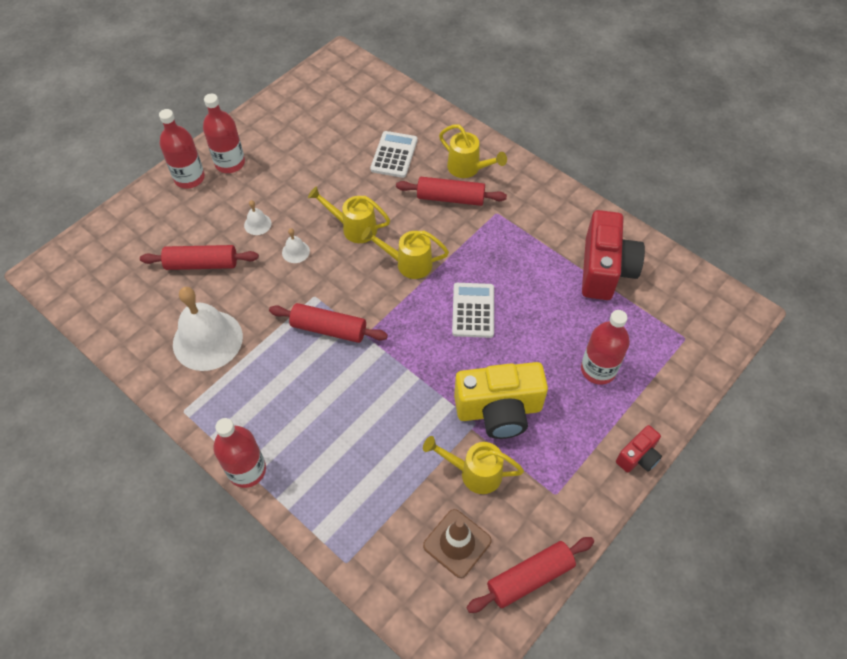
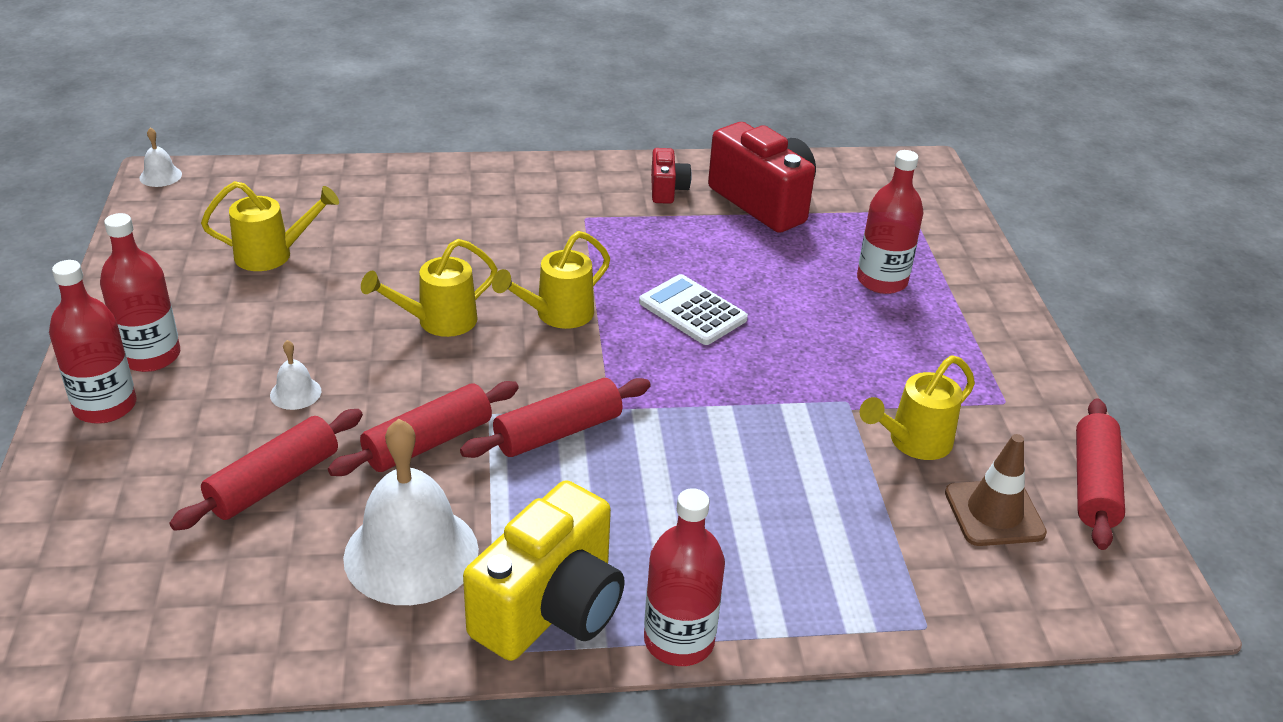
camera: 50 degrees left, 20 degrees down
(295, 251) = (395, 388): white bell -> white bell (160, 176)
(394, 155) = (383, 230): white calculator -> none
(450, 198) = (514, 232): red rolling pin -> red rolling pin (428, 442)
(467, 168) = (493, 197): yellow watering can -> yellow watering can (272, 255)
(499, 410) = (851, 375): yellow camera -> yellow camera (551, 608)
(638, 457) = (1018, 322): red camera -> red camera (667, 190)

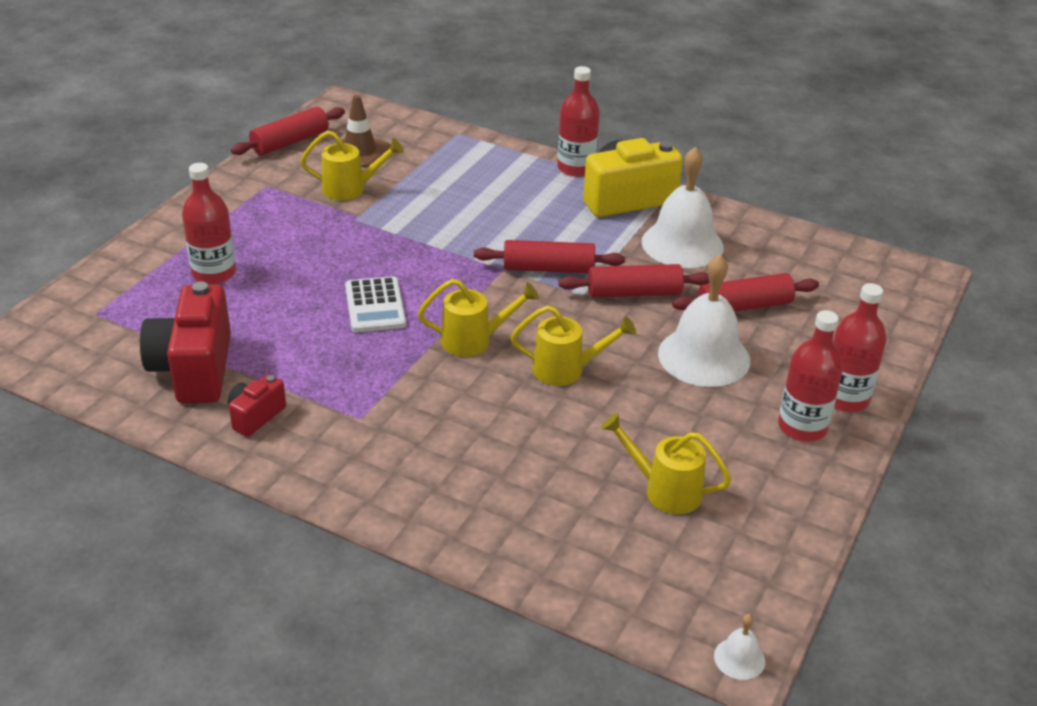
camera: 145 degrees left, 0 degrees up
(295, 393) = (704, 356): white bell -> white bell, size x2.33

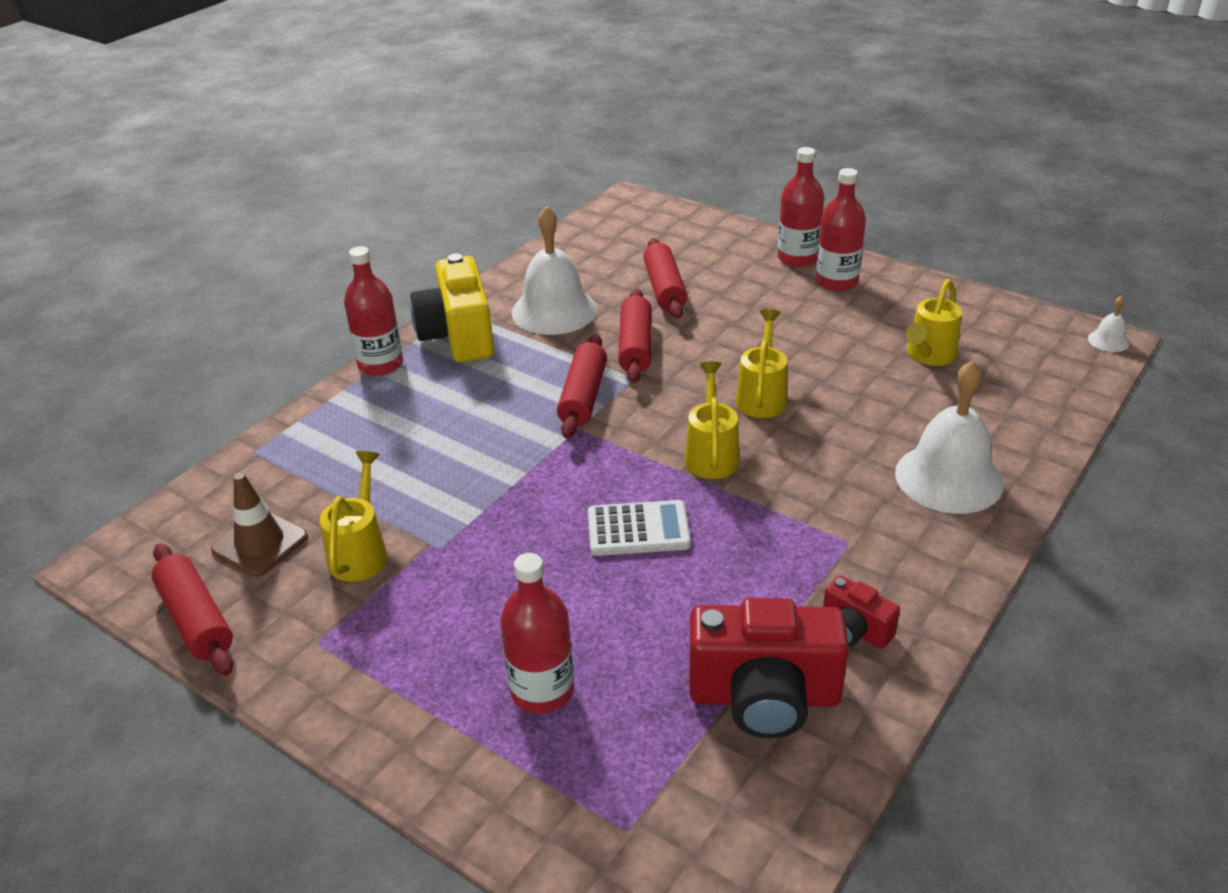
camera: 80 degrees left, 0 degrees up
(704, 356) = (741, 318): white bell -> white bell (949, 478)

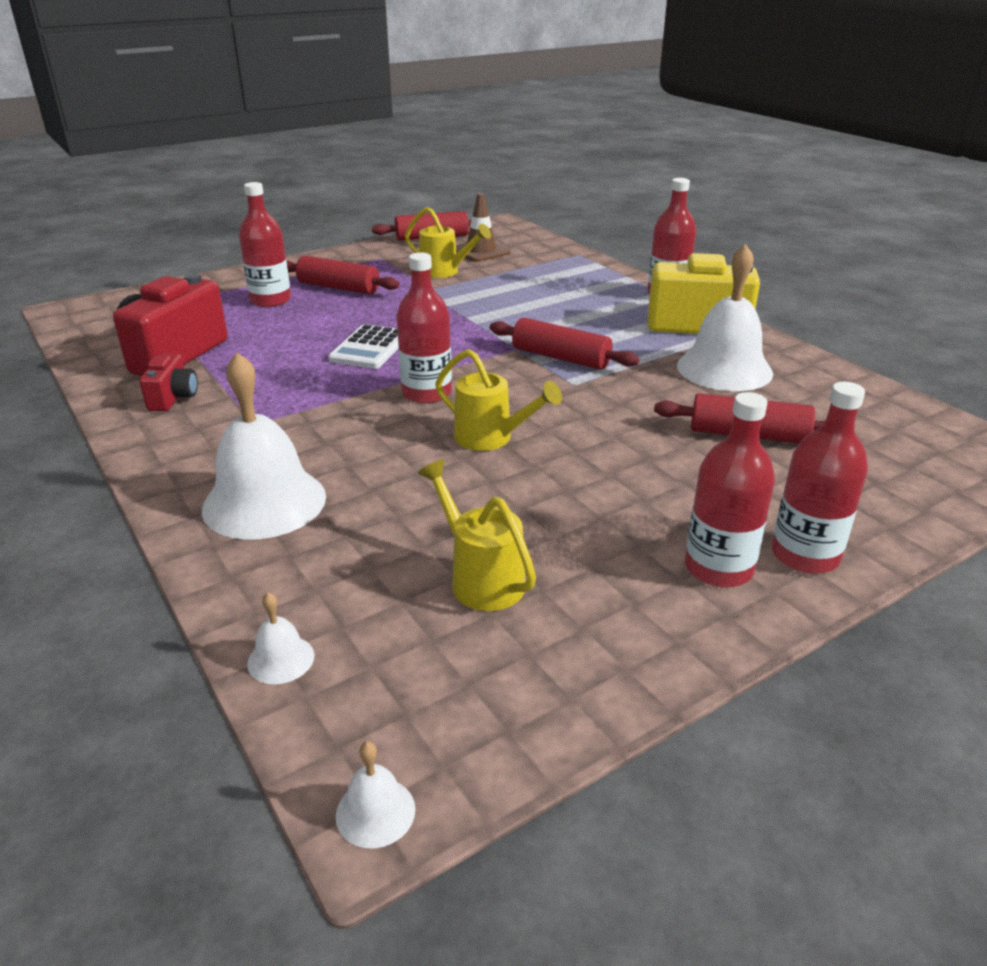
camera: 110 degrees right, 5 degrees down
(635, 346) = (630, 395): red rolling pin -> red rolling pin (338, 287)
(711, 455) = (426, 393): yellow watering can -> red bottle
(854, 630) = (173, 398): red camera -> red camera turned 120 degrees clockwise
(1068, 403) = (281, 659): none -> white bell

